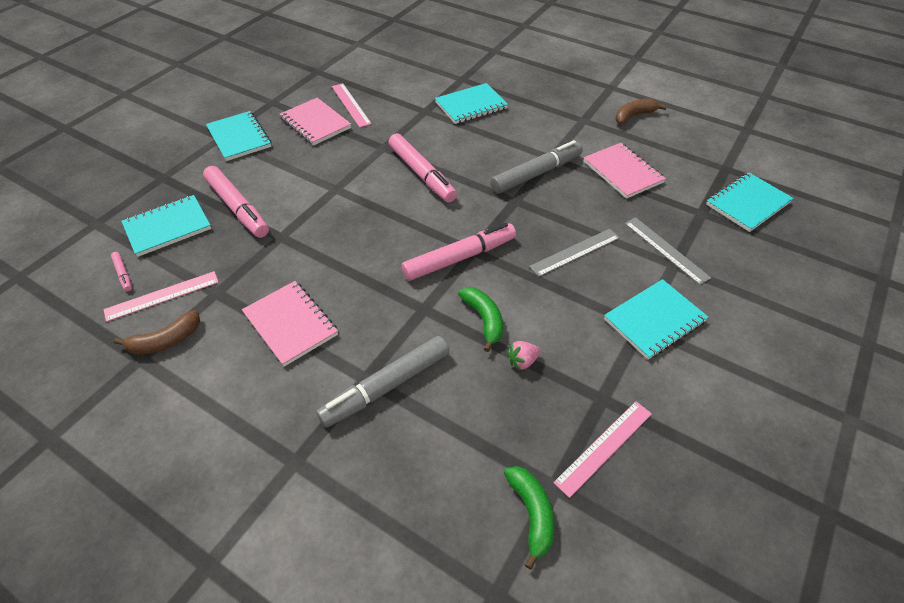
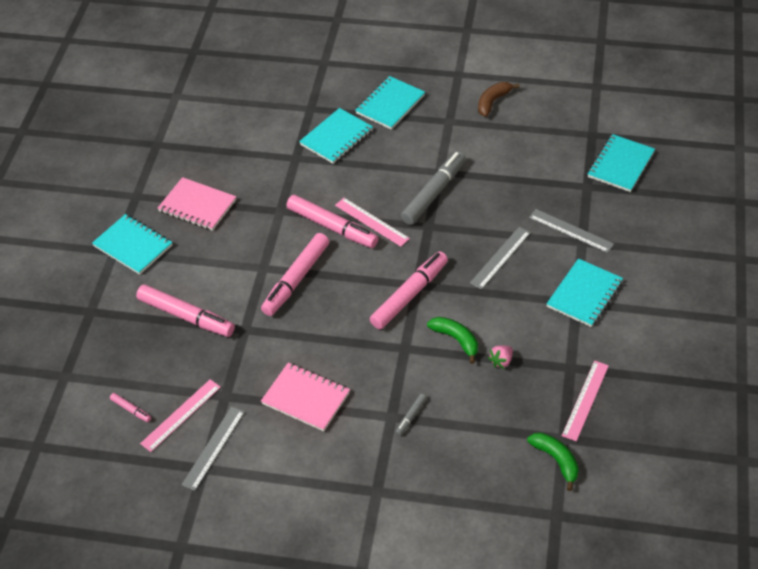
camera: 20 degrees left, 0 degrees up
(166, 341) = (213, 448): brown banana -> grey ruler
(168, 227) = (136, 356): turquoise notebook -> turquoise notebook (390, 104)
(351, 105) = (218, 173): pink ruler -> pink ruler (372, 222)
(358, 208) = (296, 279): none -> pink marker
(386, 386) = (411, 416): grey marker -> grey marker, size x0.44
(623, 172) = (507, 167): pink notebook -> none

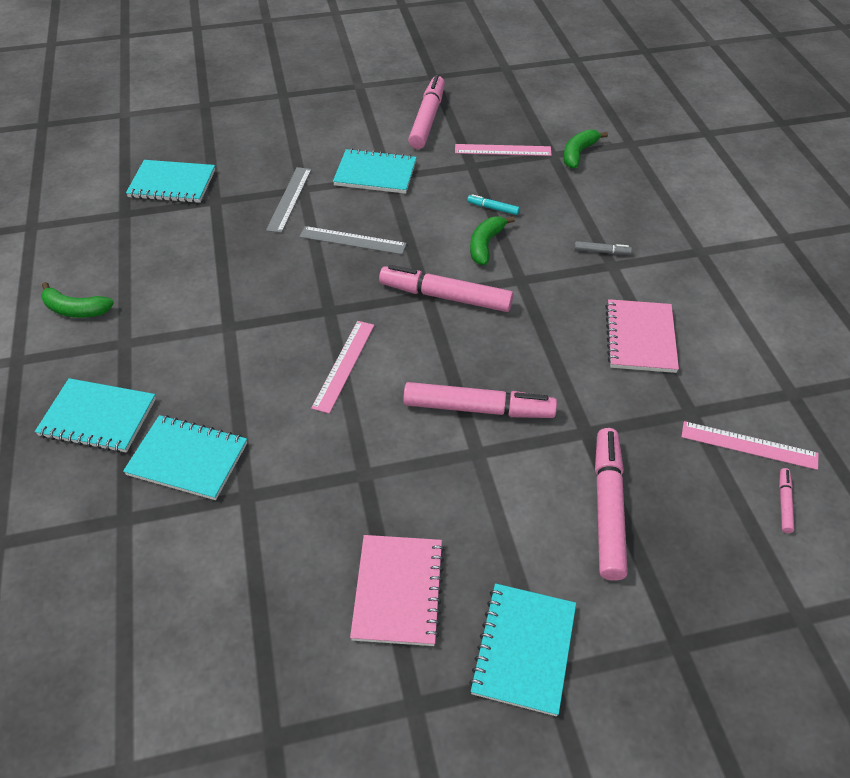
camera: 115 degrees left, 0 degrees up
(213, 448) = (762, 395): grey ruler -> none
(332, 227) = (370, 402): pink marker -> pink marker (427, 119)
(433, 193) = (269, 321): grey marker -> none
(493, 102) = (76, 310): brown banana -> green banana
(501, 361) = (493, 208): pink strawberry -> turquoise marker

